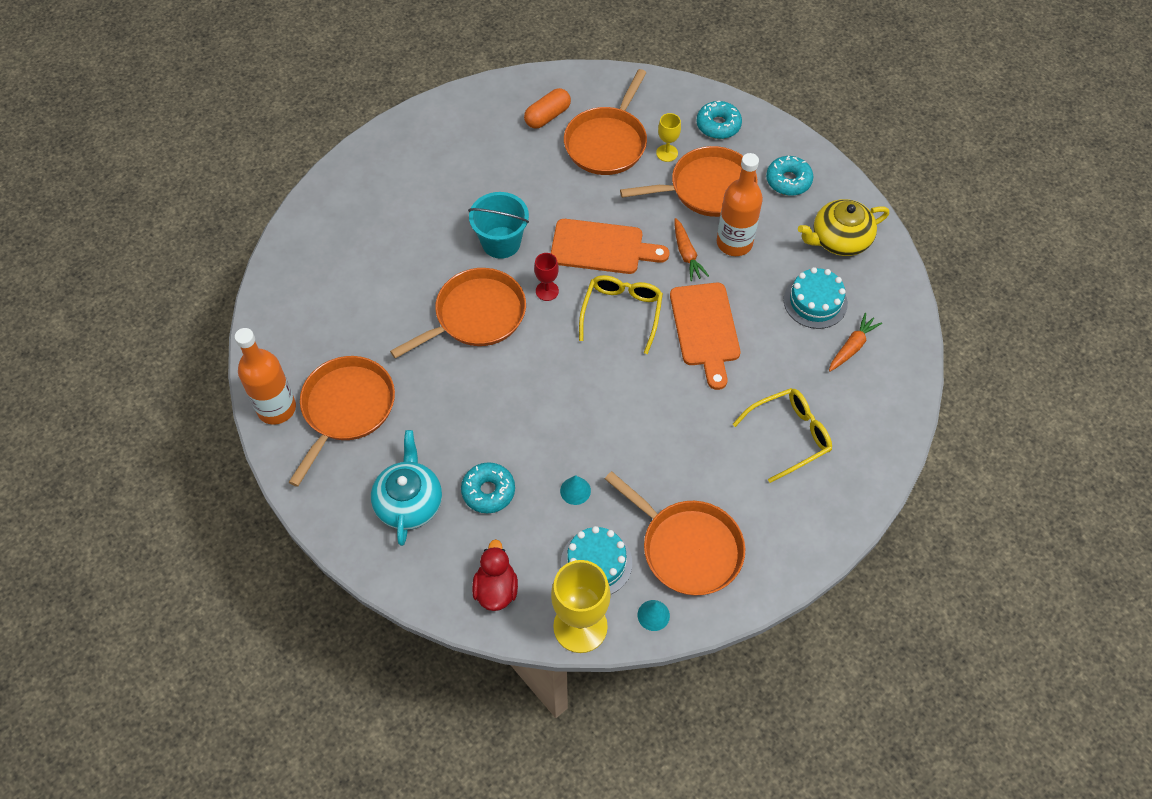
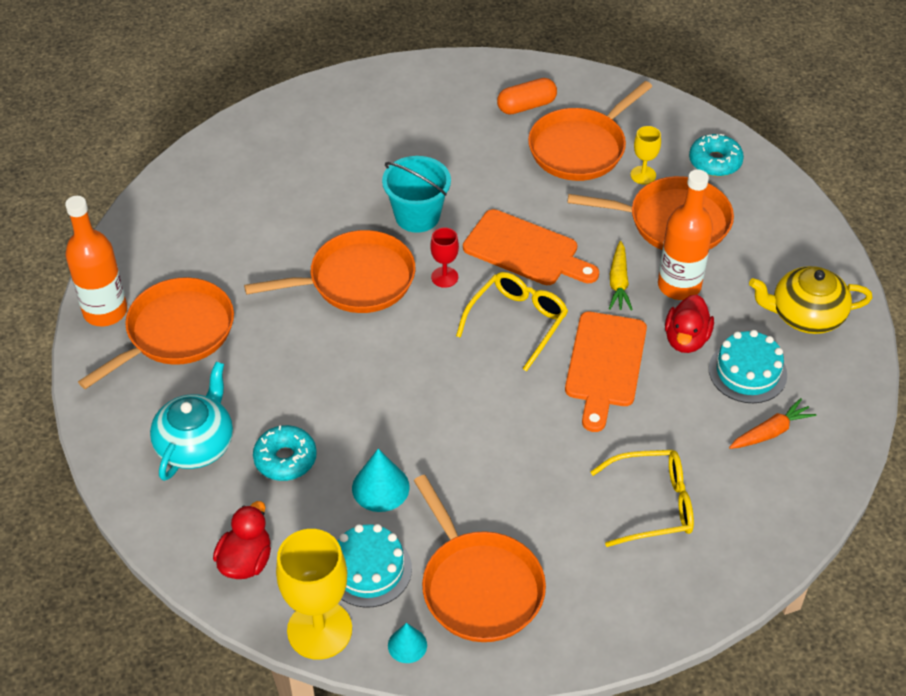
camera: 20 degrees right, 10 degrees down
(575, 490) = (380, 487): turquoise cone -> turquoise cone, size x1.58
(686, 254) = (618, 282): orange carrot -> yellow carrot
(758, 288) = (686, 339): none -> red duck
(788, 181) = (772, 238): turquoise donut -> none

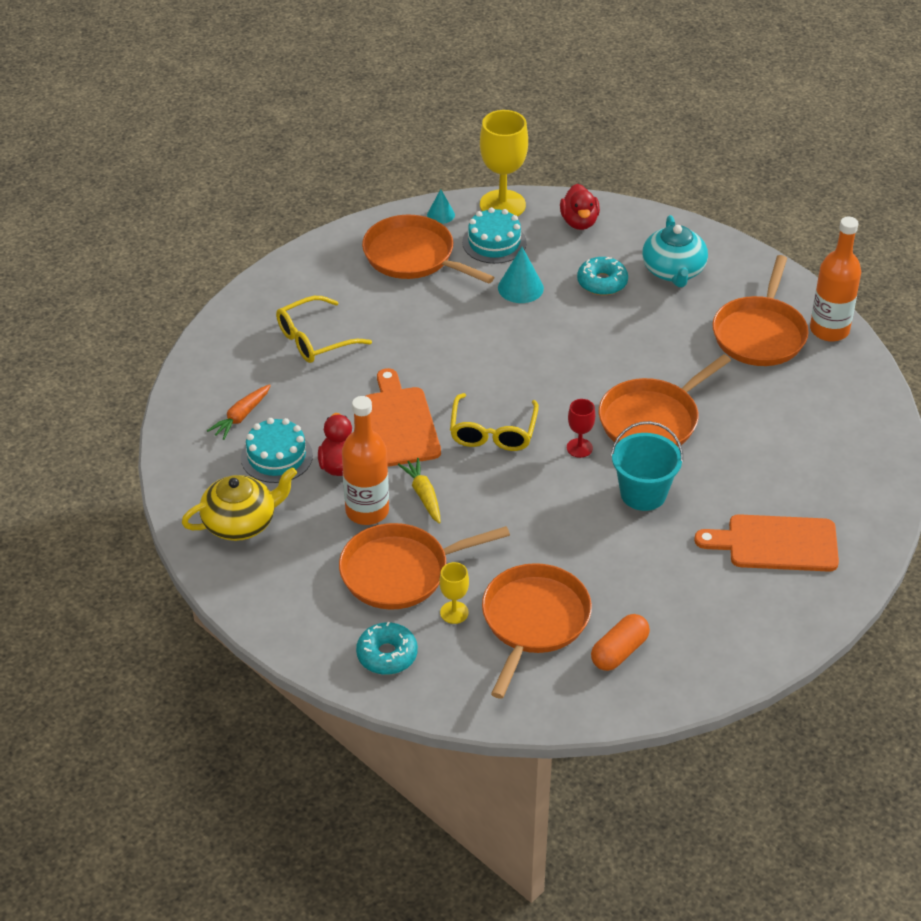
camera: 155 degrees right, 5 degrees down
(526, 250) = (523, 496): orange cutting board -> orange cutting board (776, 544)

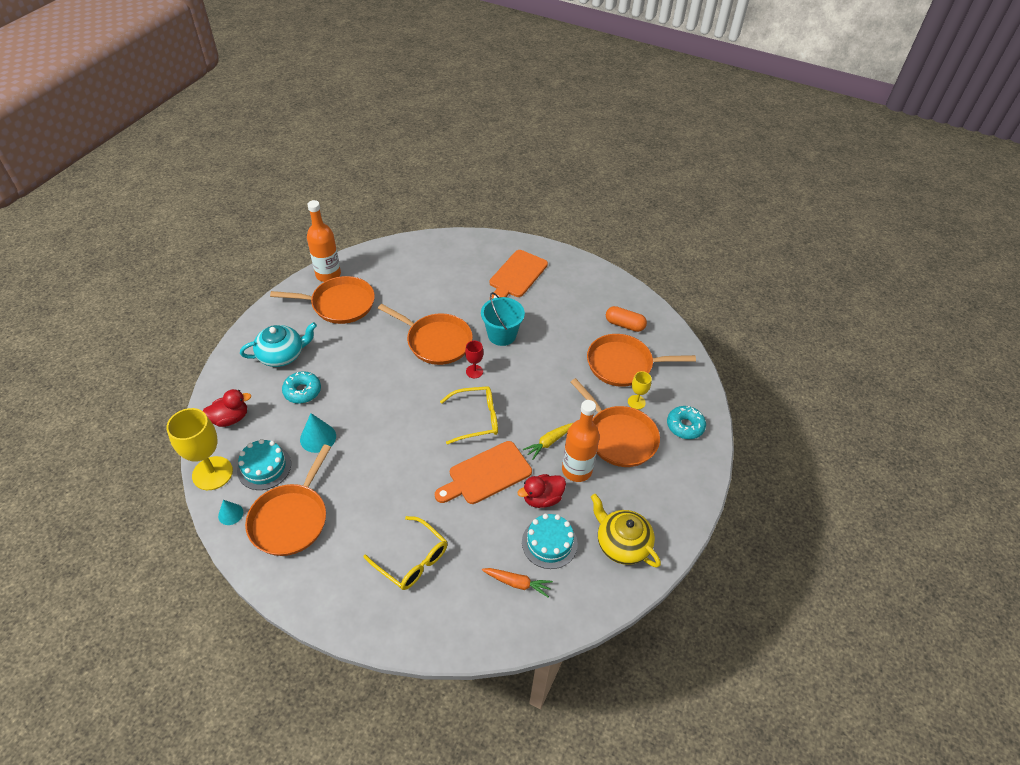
camera: 110 degrees left, 5 degrees up
(776, 544) = (517, 276): orange cutting board -> orange cutting board turned 45 degrees clockwise

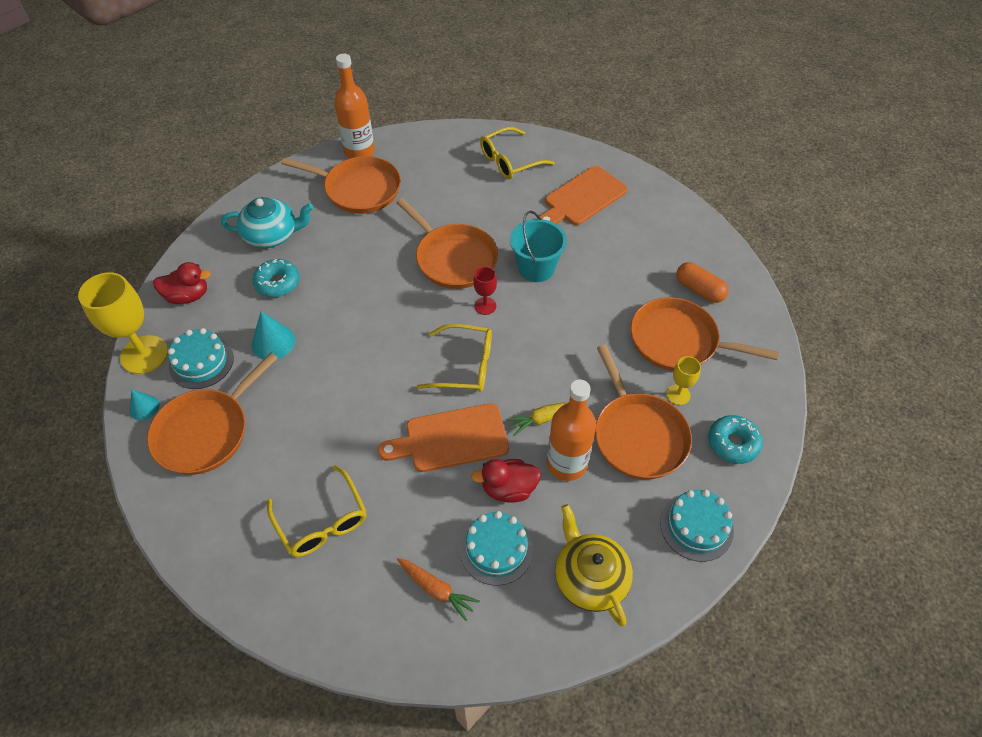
camera: 20 degrees right, 5 degrees up
(451, 259) = (510, 161): none -> yellow glasses
(681, 488) = (696, 526): none -> turquoise cake

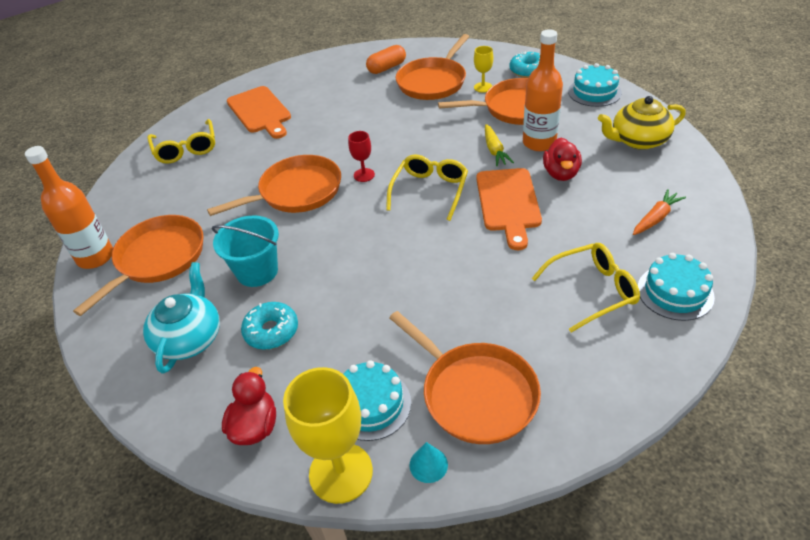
camera: 75 degrees left, 10 degrees down
(273, 342) = (360, 333): turquoise cone -> none
(496, 549) = (616, 183): turquoise cake -> turquoise cake (675, 292)
(536, 268) = (331, 143): turquoise bucket -> turquoise bucket (257, 271)

